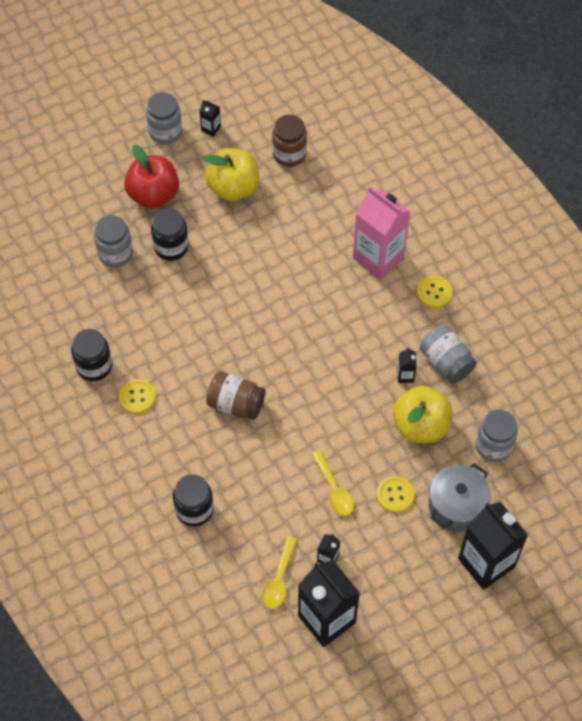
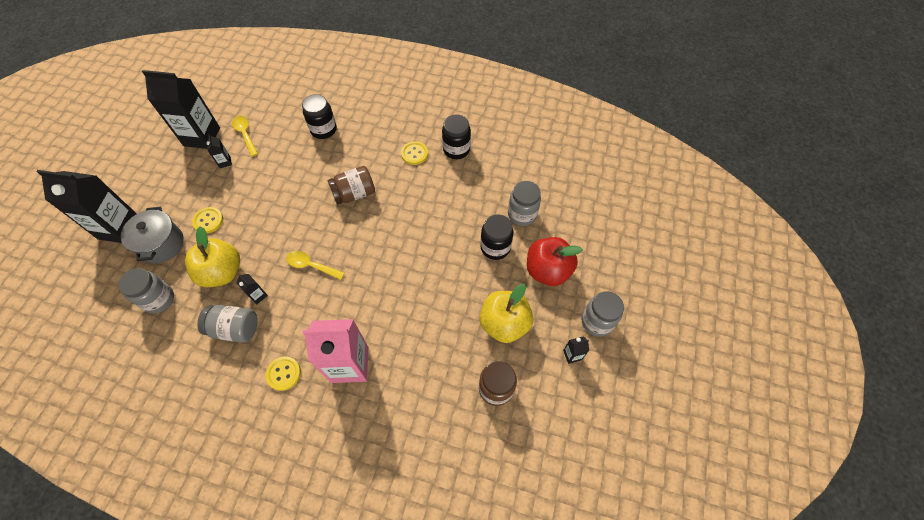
camera: 135 degrees right, 0 degrees up
(334, 489) = (250, 196): yellow spoon -> yellow spoon (311, 265)

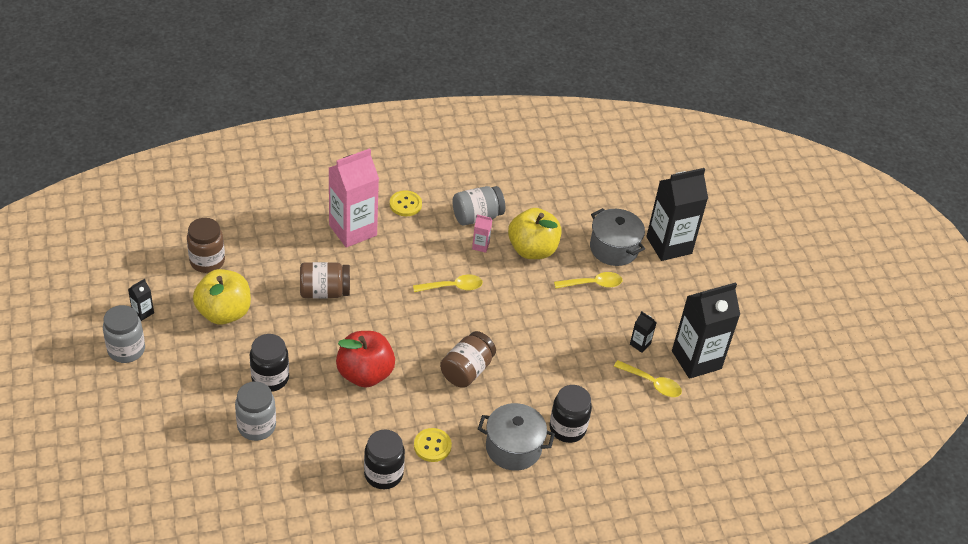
camera: 145 degrees right, 15 degrees down
(159, 299) = (566, 210): grey jar -> none
(208, 221) = (593, 284): yellow button -> yellow spoon
(258, 295) = (480, 246): black carton -> pink carton
(366, 132) = (513, 448): none -> grey pot
(413, 307) = (324, 292): none -> brown jar
(547, 270) = (199, 378): red apple -> red apple (365, 374)

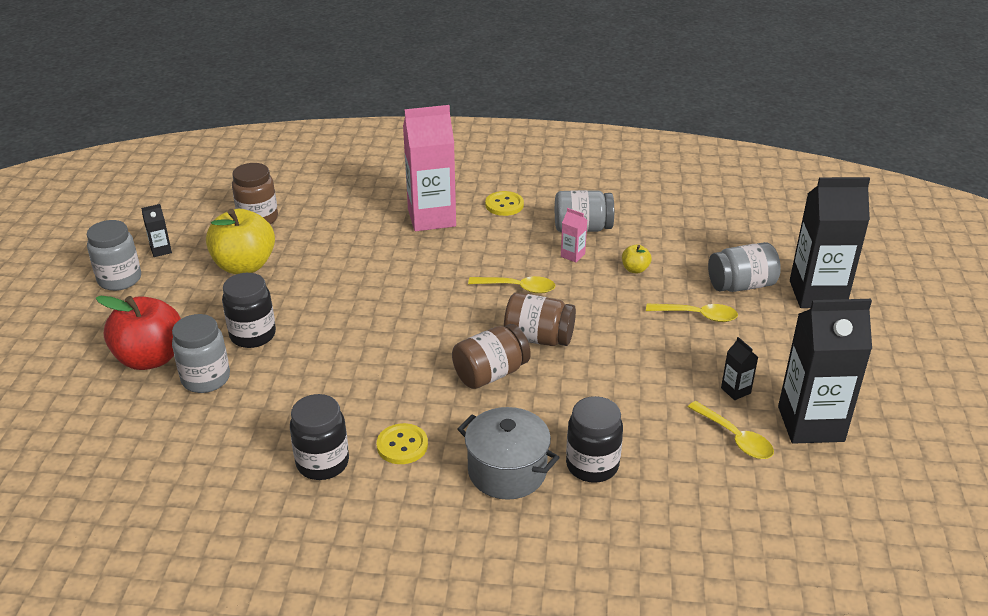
camera: 25 degrees right, 10 degrees down
(324, 292) = (366, 266): brown jar -> brown jar (538, 338)
(365, 374) = (364, 352): red apple -> red apple (150, 358)
(532, 250) = (635, 269): yellow apple -> yellow apple, size x0.44
(614, 248) = (741, 285): grey pot -> grey jar

